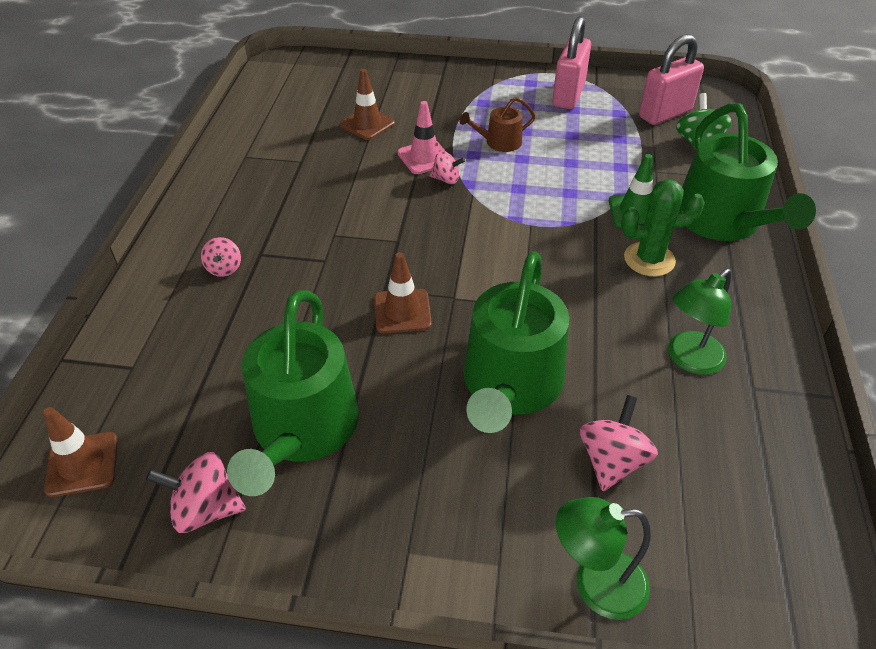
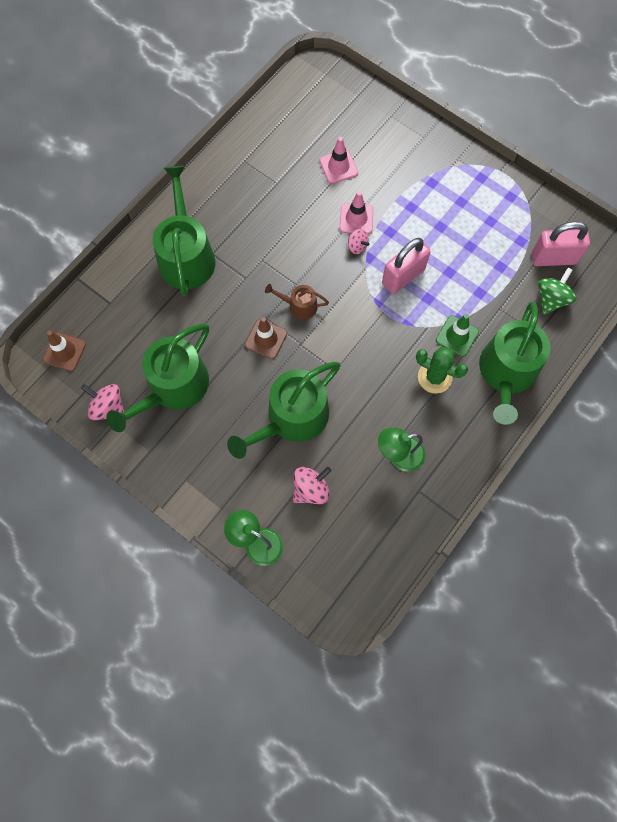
camera: 30 degrees right, 25 degrees up
(224, 268) = (186, 255): pink spinning top -> green watering can
(367, 124) = (338, 167): brown traffic cone -> pink traffic cone
(499, 142) = (415, 229): brown watering can -> brown watering can (299, 305)
(568, 96) = (498, 205): pink padlock -> pink padlock (403, 277)

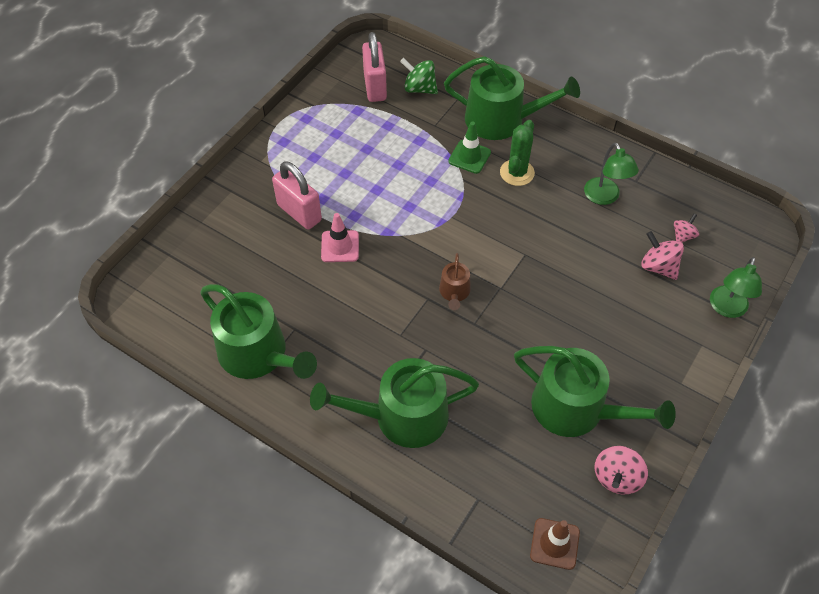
camera: 95 degrees left, 15 degrees down
(266, 339) = (500, 321): brown traffic cone -> none
(291, 418) = (587, 289): green watering can -> green watering can (258, 354)
(338, 167) = (271, 267): pink traffic cone -> none
(357, 246) = (375, 243): pink spinning top -> pink spinning top (683, 236)
(403, 277) = (408, 202): pink padlock -> pink padlock (299, 212)

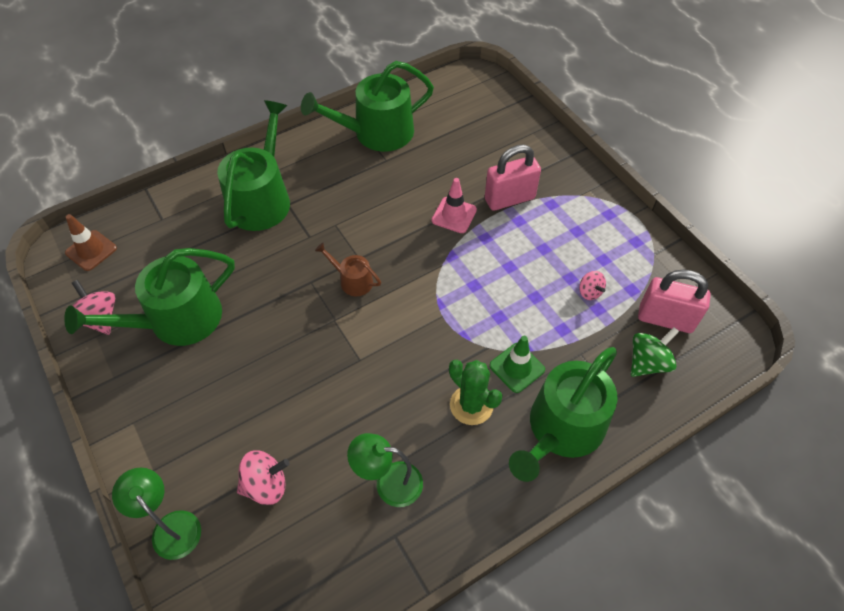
camera: 115 degrees right, 0 degrees up
(683, 236) = (287, 541): pink spinning top -> pink spinning top (589, 292)

